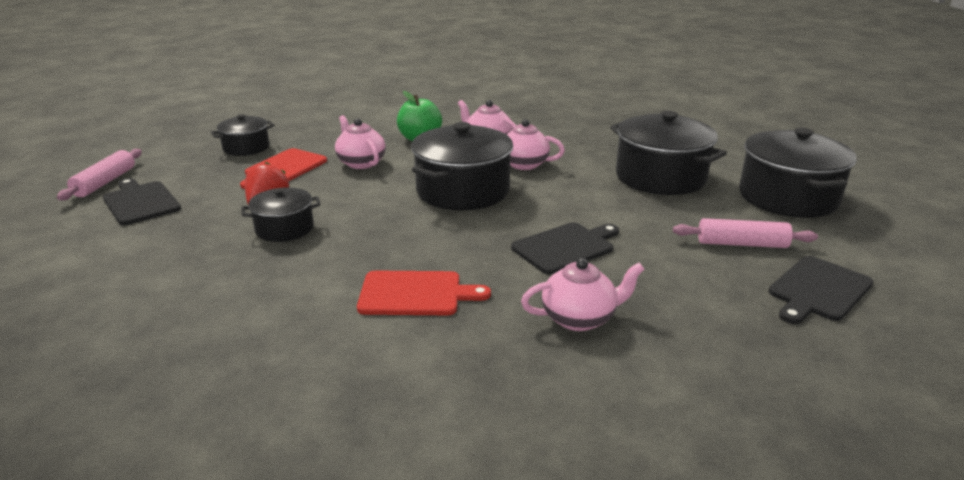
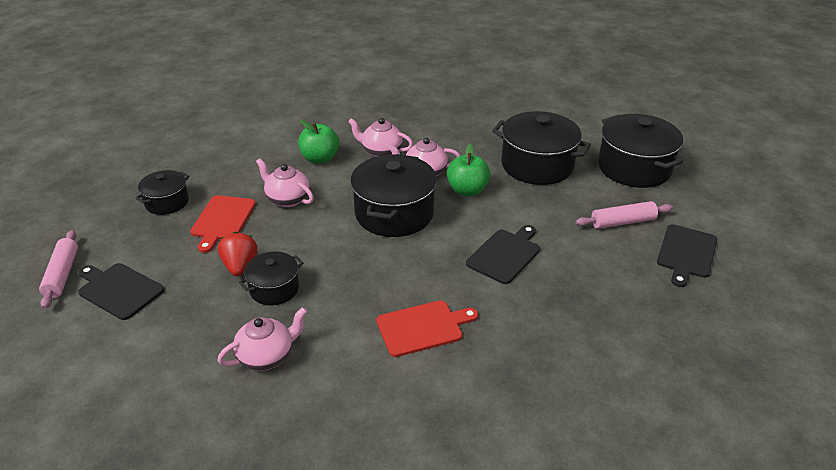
camera: 20 degrees left, 10 degrees up
(560, 185) = (467, 190): none -> green apple
(580, 318) = (549, 318): pink teapot -> pink teapot (267, 356)

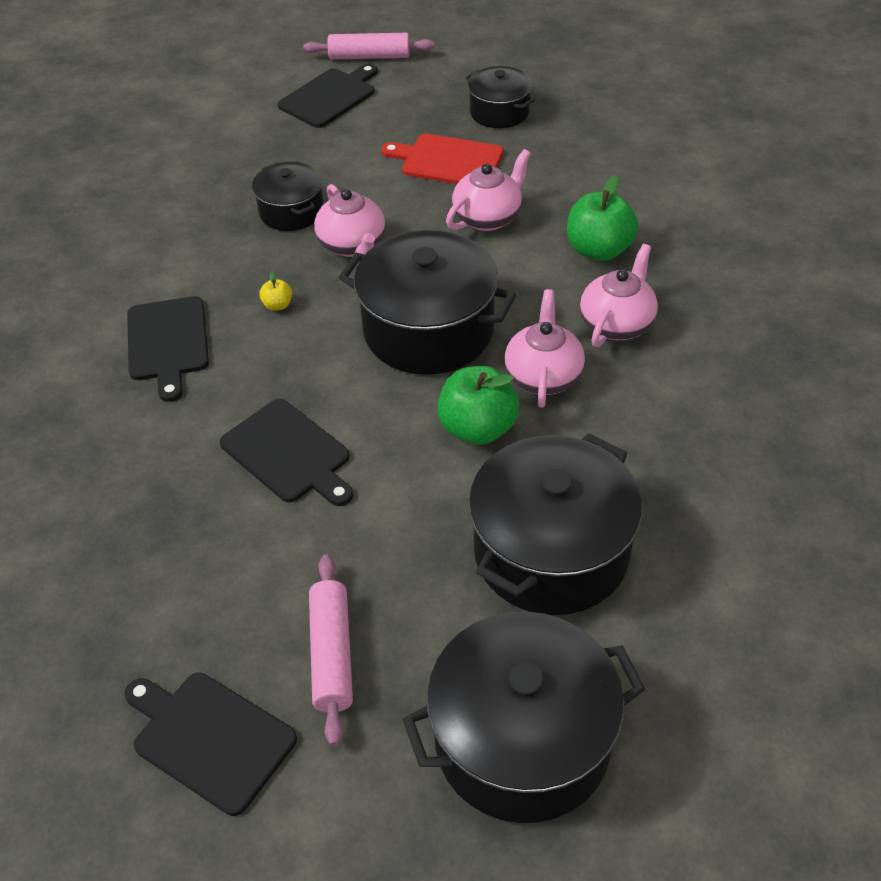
camera: 100 degrees right, 10 degrees up
(240, 266) = (345, 181): red strawberry -> none
(267, 356) = (177, 210): pink teapot -> pink teapot (353, 245)
(378, 279) = (278, 305): none -> yellow apple
(423, 328) = (167, 343): red cutting board -> black cutting board

